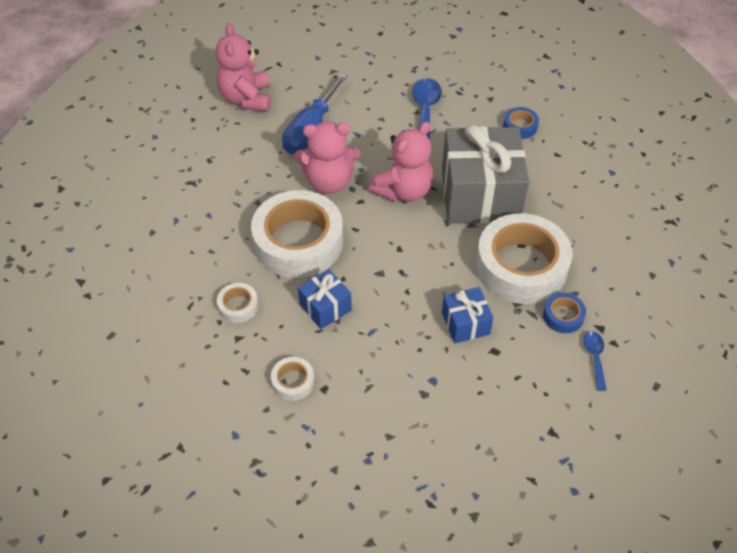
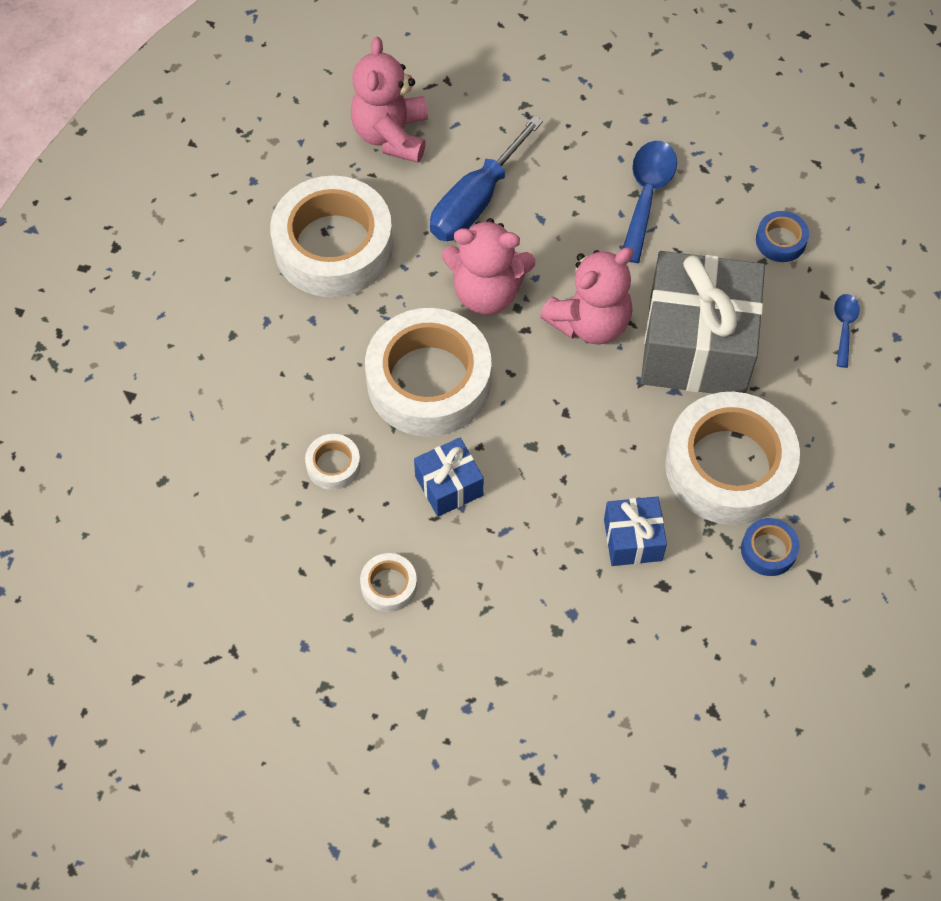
camera: 10 degrees right, 10 degrees up
(217, 168) = (333, 246): none -> white tape
(594, 357) = (796, 617): blue spoon -> blue spoon (844, 327)

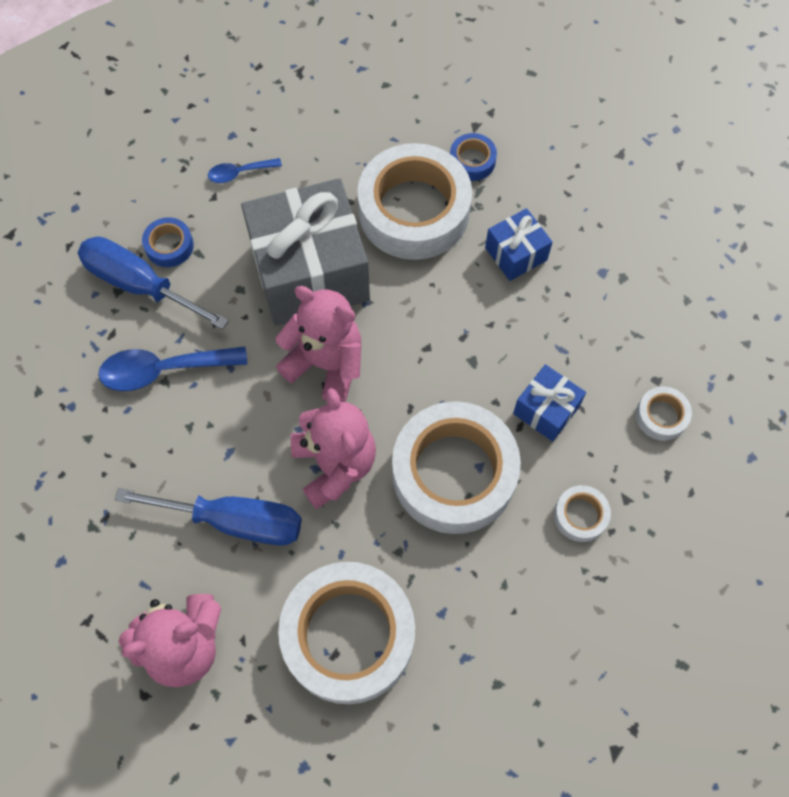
camera: 115 degrees left, 5 degrees up
(747, 204) = (140, 285): none -> blue screwdriver

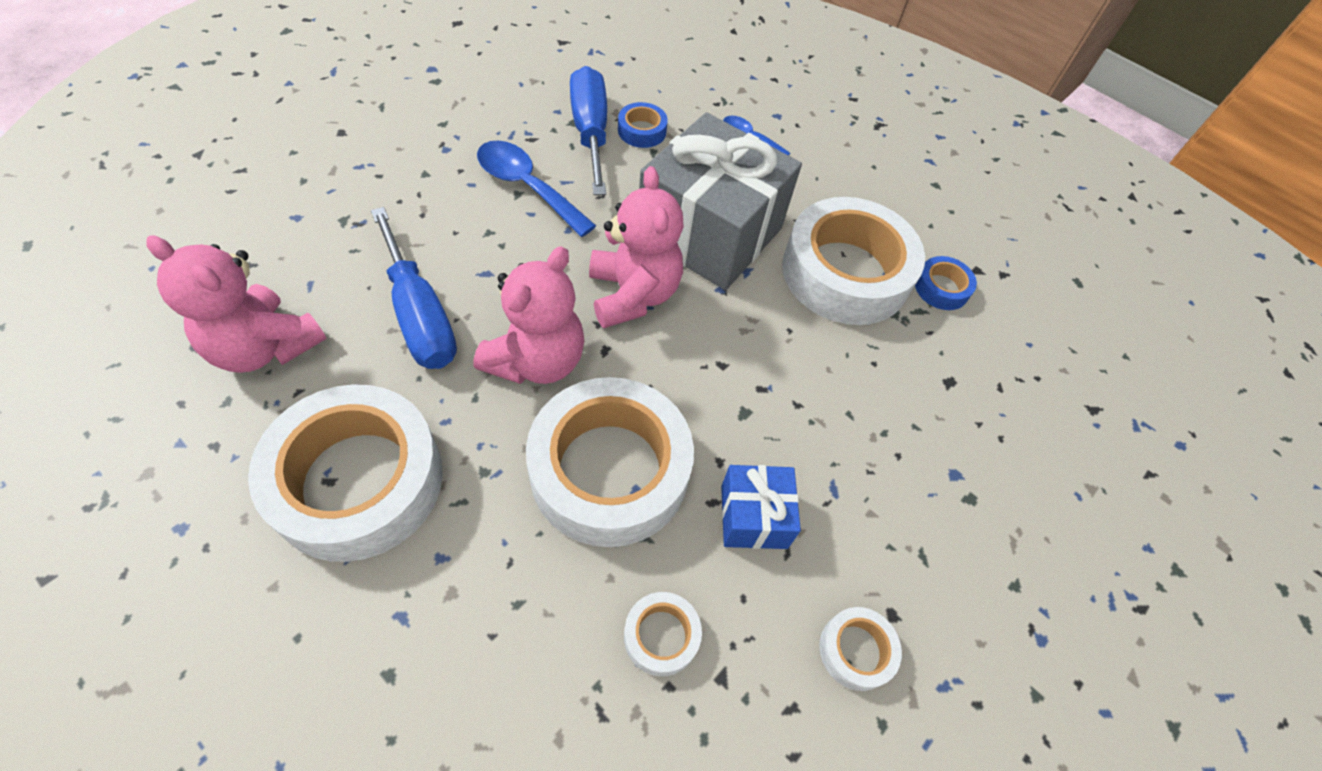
camera: 45 degrees right, 10 degrees down
(516, 254) = (891, 381): blue gift -> none

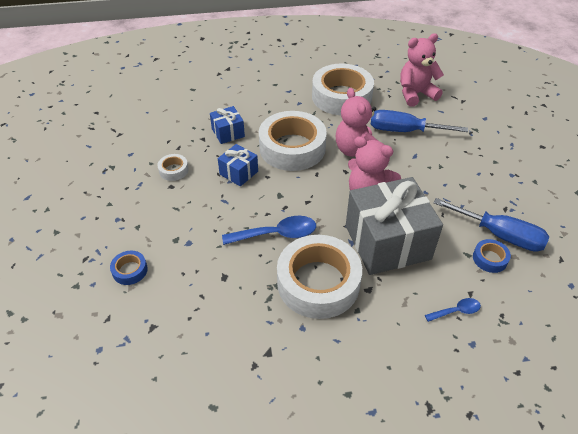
camera: 135 degrees right, 10 degrees down
(527, 187) = (465, 191): blue spoon -> blue spoon (276, 234)
(661, 636) = (228, 133): white tape -> blue gift
(941, 288) = (273, 321): blue tape -> blue tape (130, 270)

